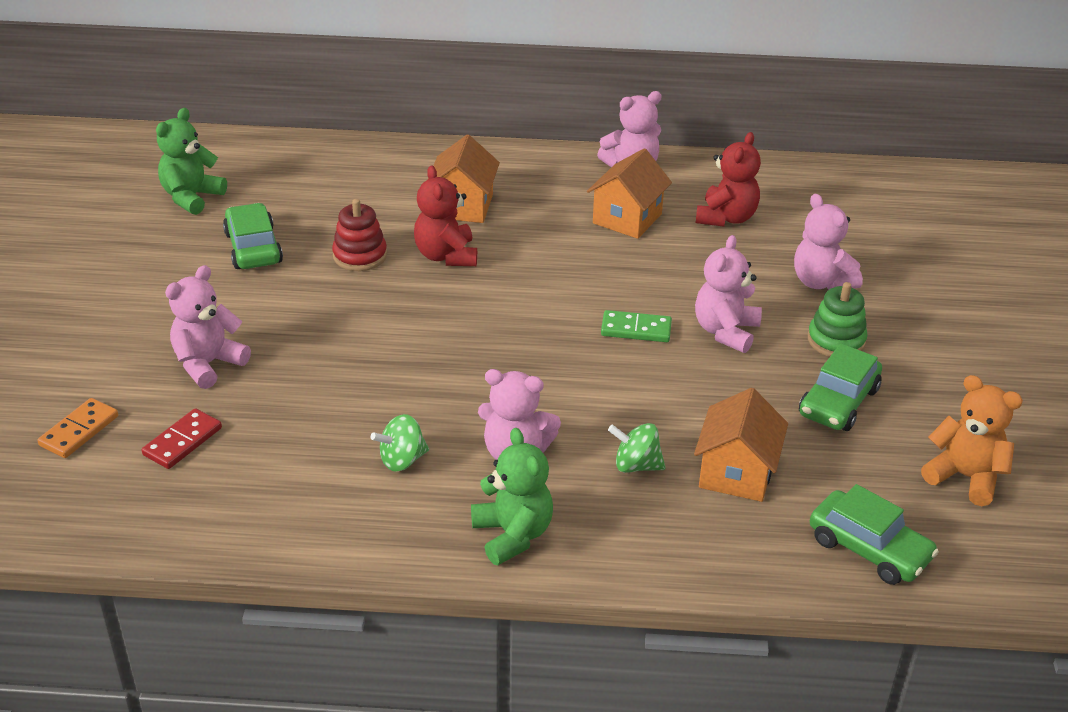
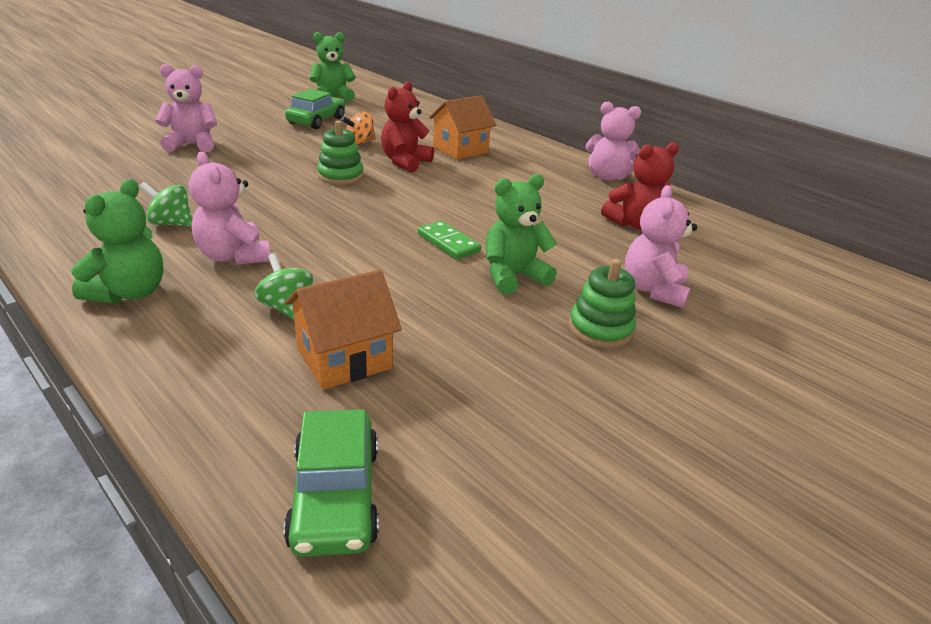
camera: 40 degrees right, 5 degrees down
(79, 431) = (85, 139): orange domino -> none
(183, 441) = (107, 163): red domino -> none
(360, 256) = (359, 143): red stacking toy -> orange spinning top
(426, 311) = (340, 176): none -> green stacking toy
(627, 218) = (556, 194): orange house -> none
(725, 331) = (513, 276): pink teddy bear -> green teddy bear
(838, 402) = (525, 368): green car -> none
(965, 477) = (551, 509): orange teddy bear -> none

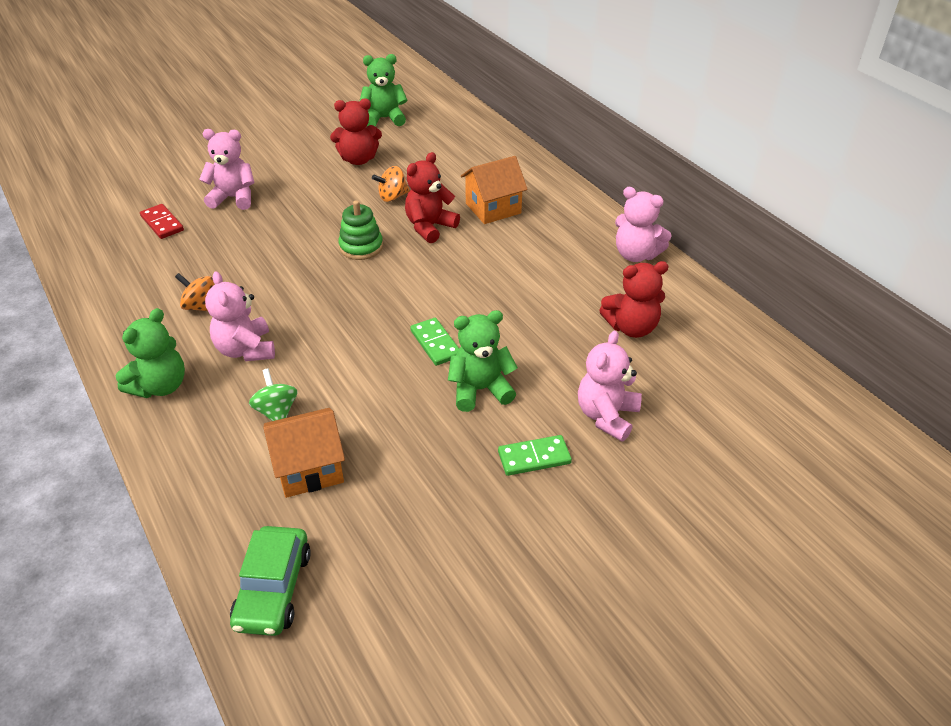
camera: 15 degrees right, 10 degrees up
(113, 163) = (162, 223): none -> red domino
(171, 223) = (201, 307): green spinning top -> orange spinning top
(316, 120) = (358, 159): green car -> red teddy bear
(600, 329) = (534, 458): green stacking toy -> green domino

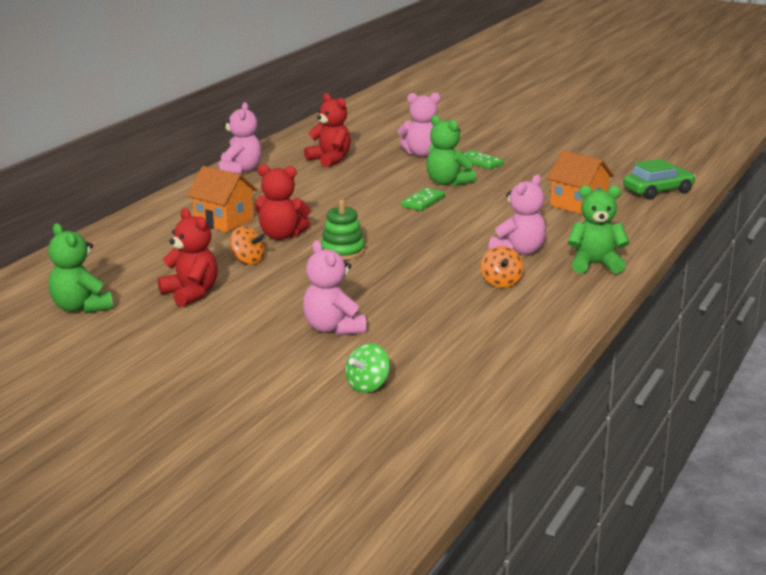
camera: 120 degrees left, 20 degrees down
(162, 223) = (419, 346): red domino -> none
(277, 412) = (554, 225): green spinning top -> green spinning top (368, 386)

